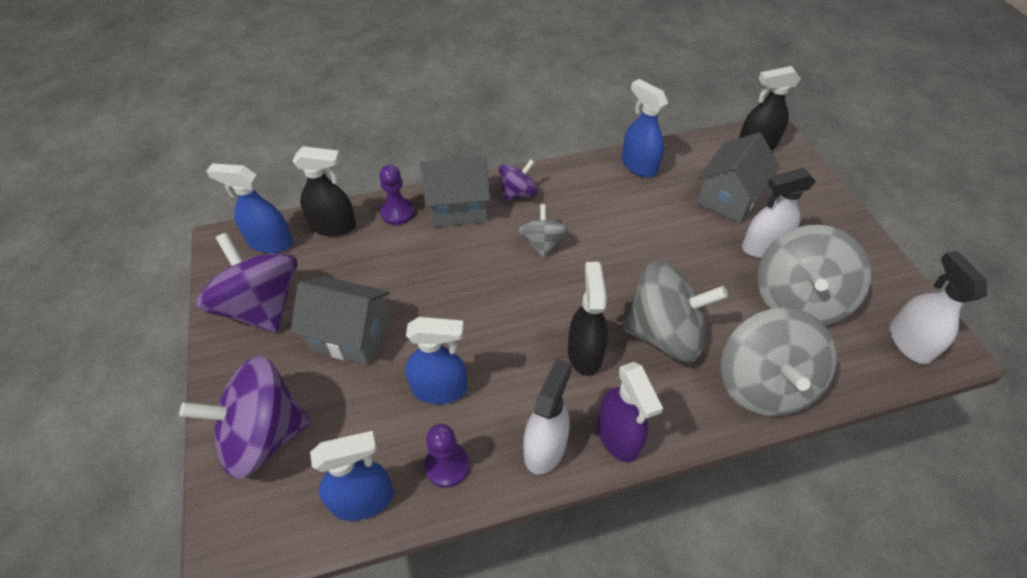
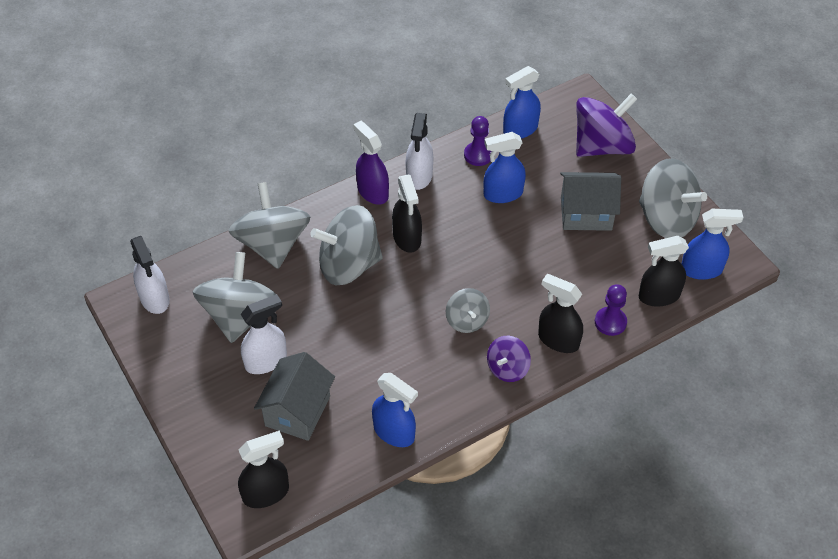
camera: 165 degrees right, 0 degrees up
(262, 306) = (666, 219): purple spinning top -> grey spinning top
(458, 207) = (558, 340): grey house -> black spray bottle

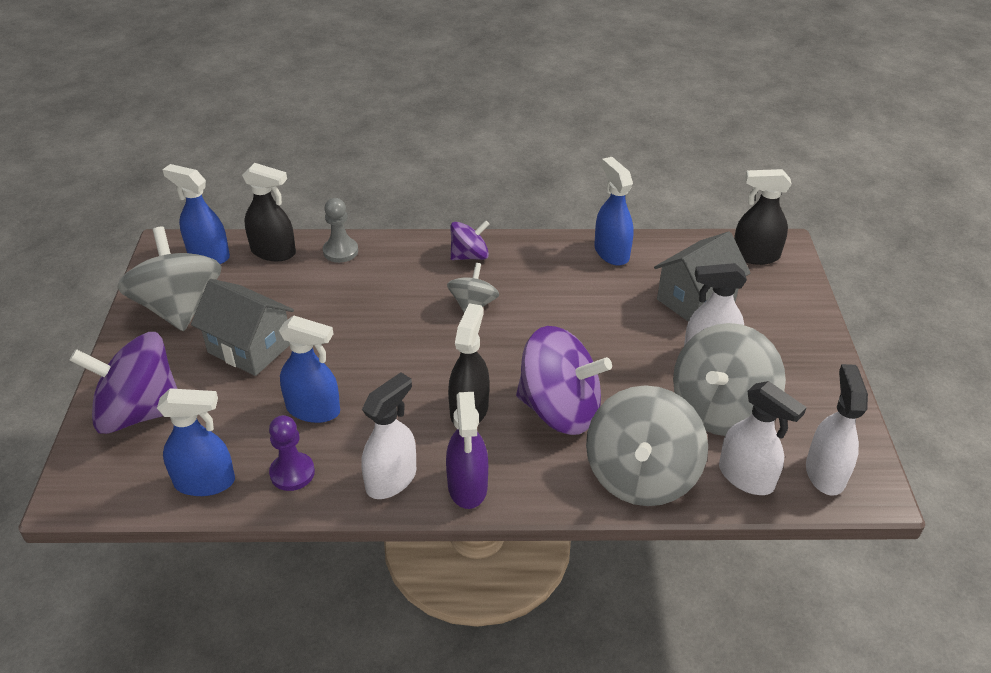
camera: 150 degrees left, 10 degrees down
(205, 273) = (746, 477): none -> white spray bottle
(349, 265) = (559, 409): grey spinning top -> purple spinning top
(558, 340) = (402, 257): black spray bottle -> none
(610, 322) = (340, 251): purple pawn -> grey pawn

